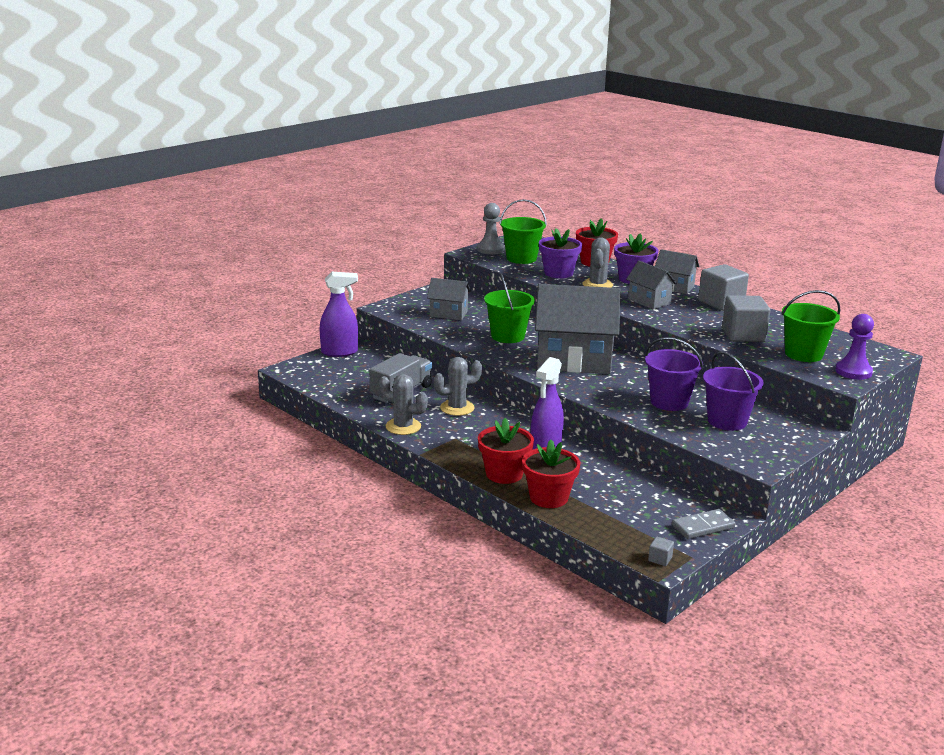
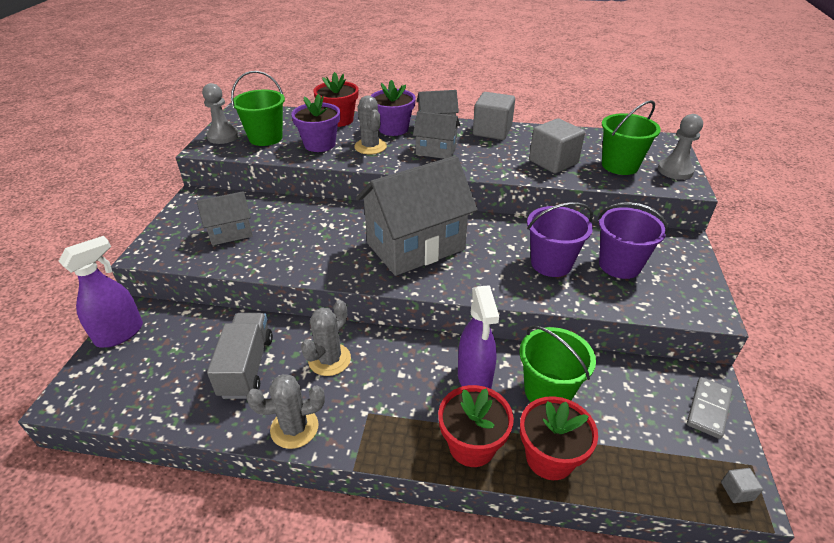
camera: 35 degrees left, 15 degrees up
(507, 336) = (321, 240): green bucket -> green bucket (547, 391)
(853, 372) = (675, 170): purple pawn -> grey pawn

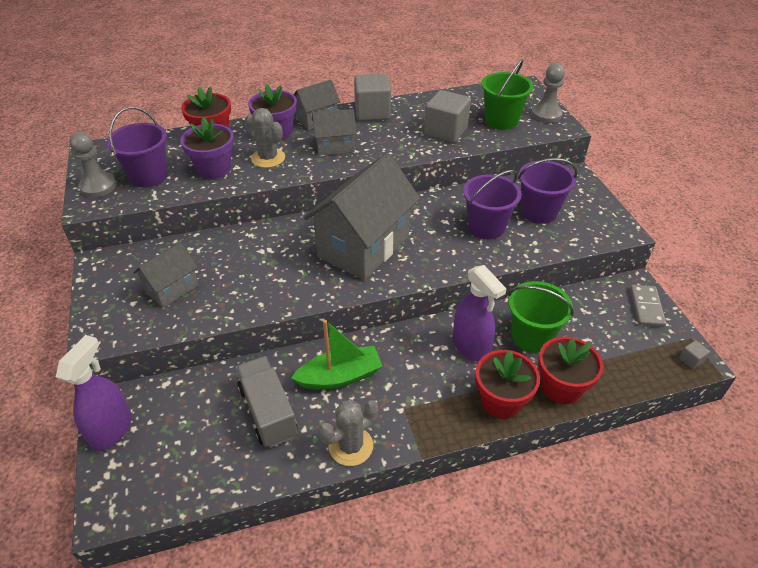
camera: 25 degrees left, 5 degrees up
(265, 138) = (149, 176): green bucket -> purple bucket
(329, 359) = (340, 377): grey cactus -> green boat

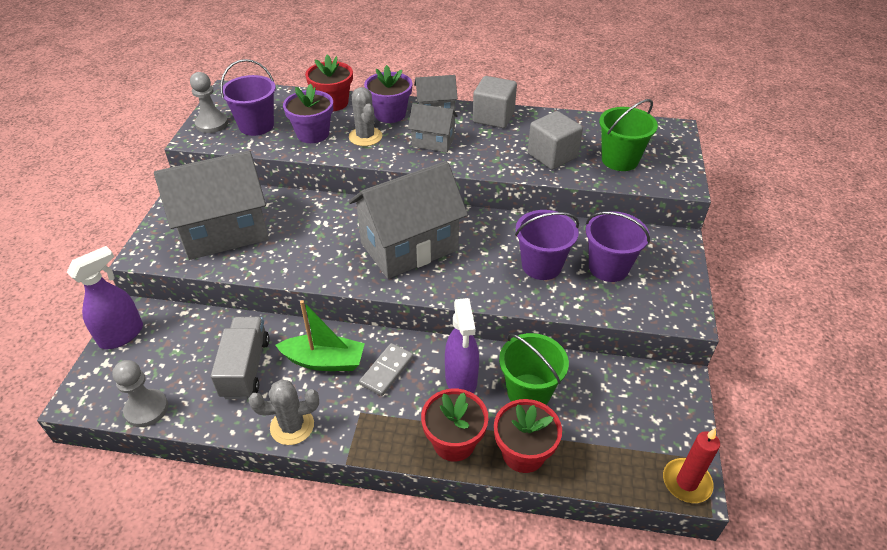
camera: 25 degrees right, 0 degrees up
(172, 289) = (224, 231): grey house -> grey house, size x1.98
(546, 114) = (675, 166): grey pawn -> grey pawn (146, 409)
(646, 307) = (676, 408): grey domino -> grey domino (387, 371)
(691, 360) = (686, 482): grey cube -> red candle

